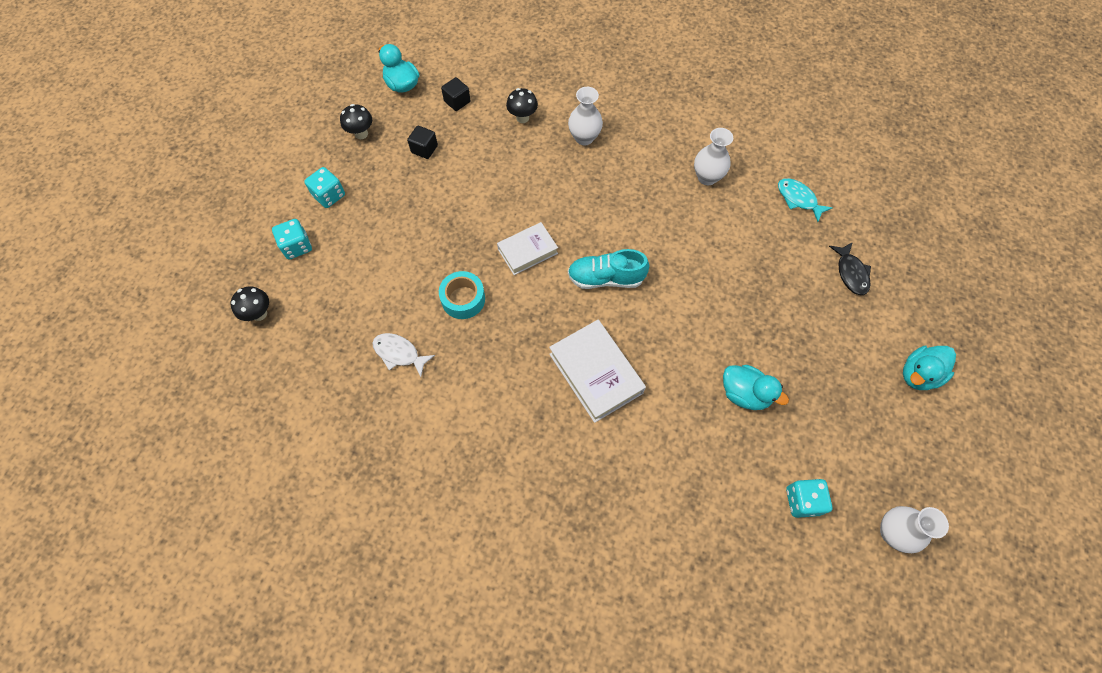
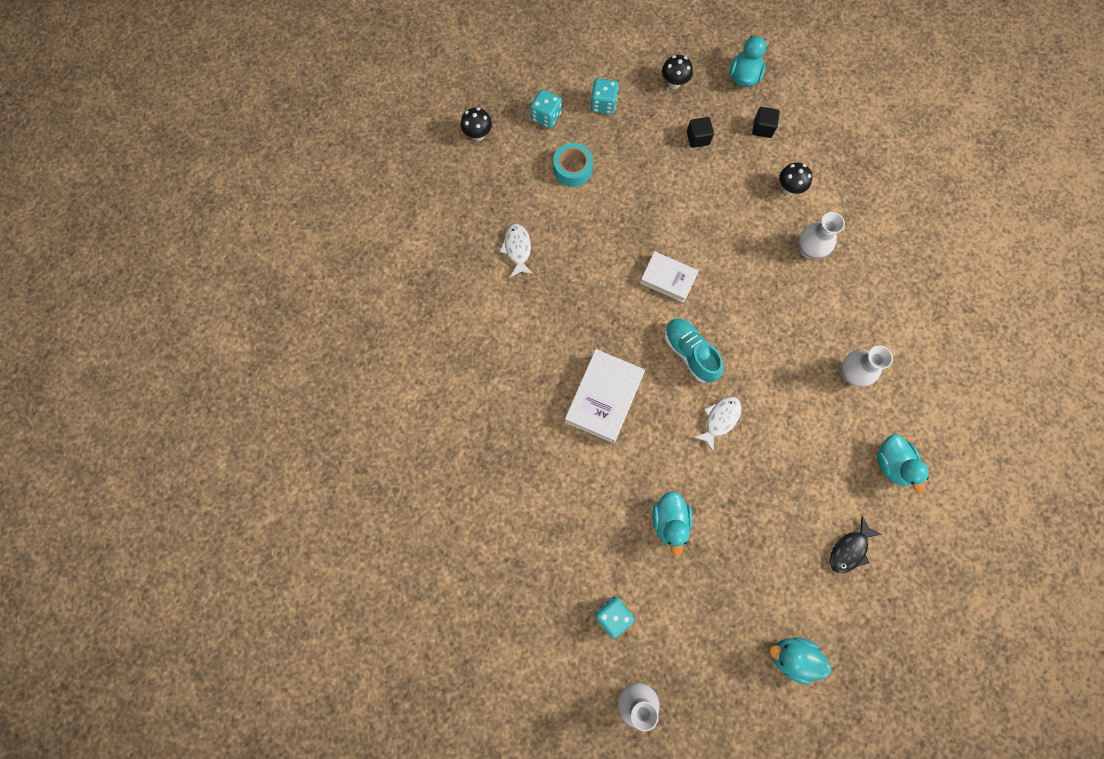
camera: 55 degrees right, 10 degrees up
(463, 299) = (592, 261): turquoise tape -> turquoise tape (572, 169)
(680, 294) = (720, 420): none -> white fish
(798, 199) = (892, 464): turquoise fish -> turquoise duck

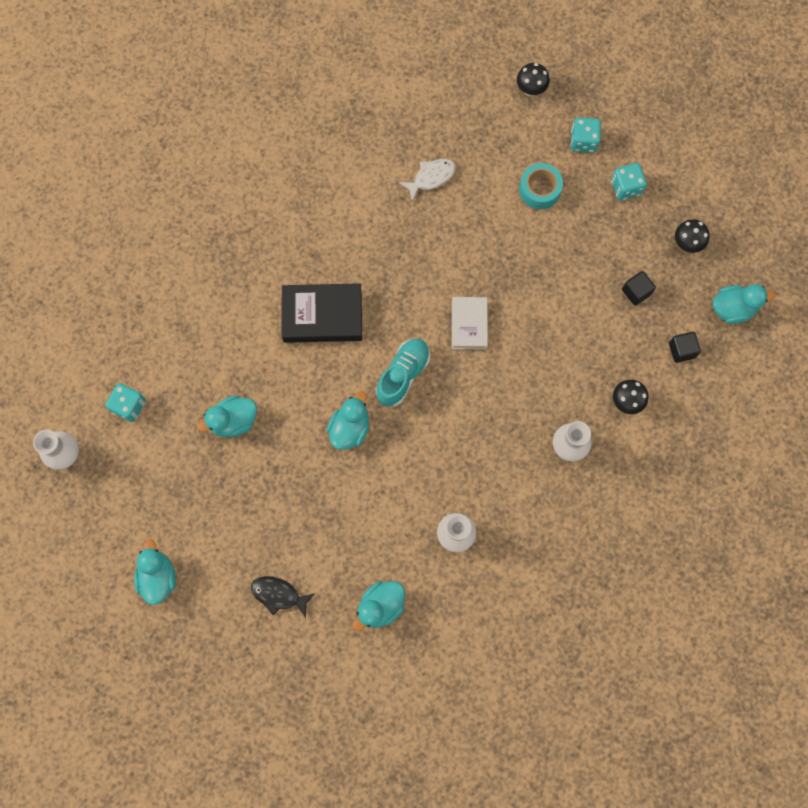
camera: 65 degrees right, 0 degrees up
(603, 397) = (322, 316): white book -> black book
(720, 420) = (350, 428): white fish -> turquoise duck

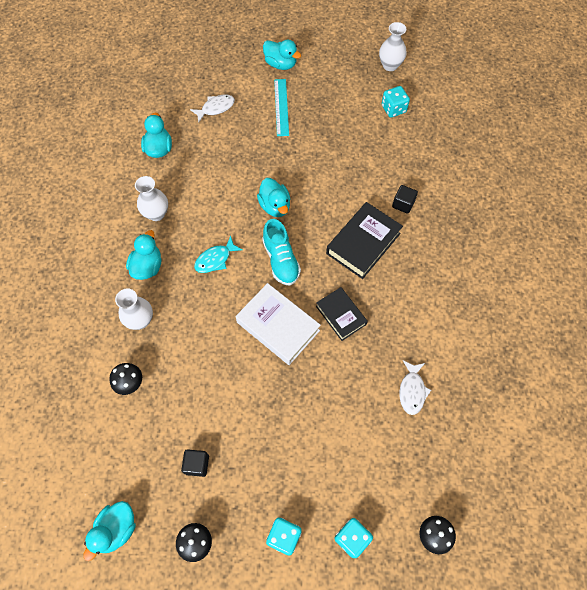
camera: 130 degrees right, 10 degrees down
(220, 525) = (281, 107): none -> turquoise ruler
(233, 421) = (337, 151): turquoise duck -> turquoise duck (147, 266)
(279, 595) = (215, 108): black fish -> white fish
(413, 281) = (341, 315): none -> black book
(453, 434) = (215, 259): none -> turquoise fish
(469, 325) = (278, 326): white book -> white book, size x1.55
(539, 190) = (338, 464): turquoise tape -> none
(681, 350) = (126, 457): black cube -> black cube (403, 204)

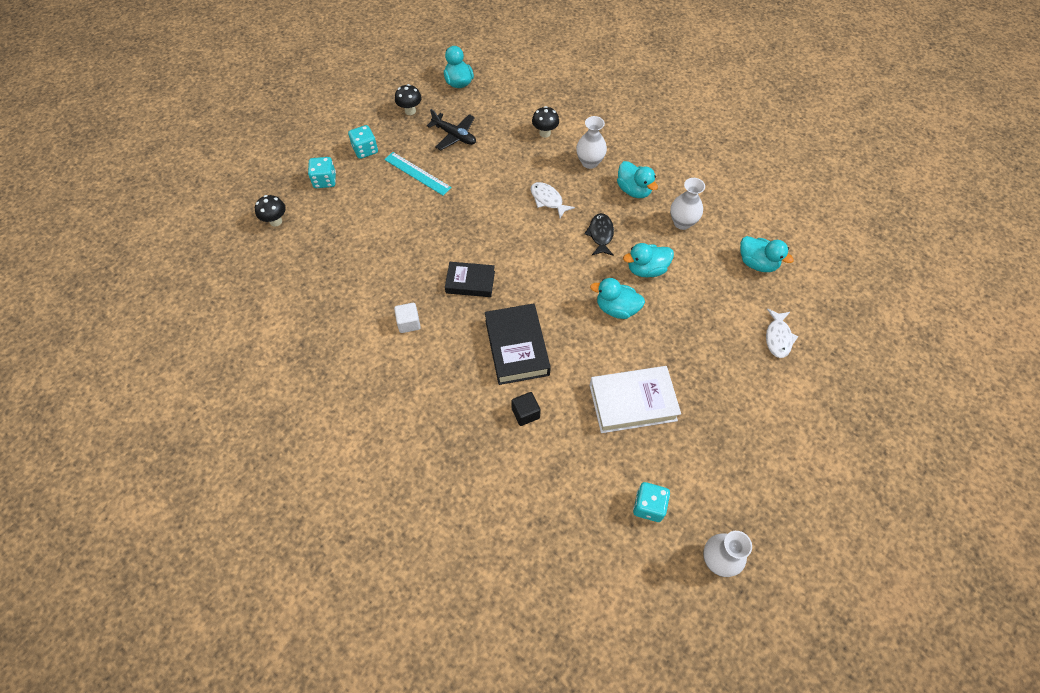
camera: 130 degrees right, 5 degrees down
(197, 464) = (454, 136): black cube -> black plane
(215, 259) = (600, 234): turquoise fish -> black fish
(278, 326) = (503, 237): white book -> white book (632, 402)
(281, 64) = (803, 440): turquoise duck -> turquoise duck (646, 269)
(281, 107) = (736, 396): turquoise ruler -> turquoise ruler (417, 173)
(281, 260) = (558, 277): turquoise shoe -> none
(412, 390) = (367, 282): white fish -> white fish (548, 200)
(414, 328) = (409, 323): none -> white cube

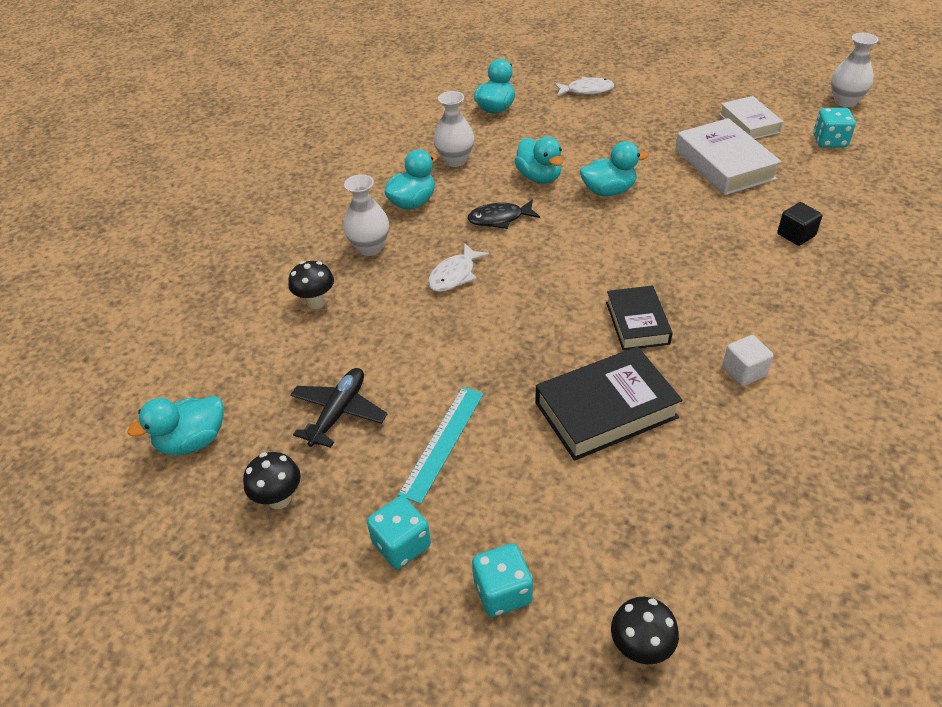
camera: 100 degrees left, 15 degrees down
(516, 347) = (713, 258): black book -> black book (606, 410)
(616, 308) = (608, 191): turquoise duck -> turquoise duck turned 105 degrees counterclockwise
(694, 450) = (749, 123): none -> white book

